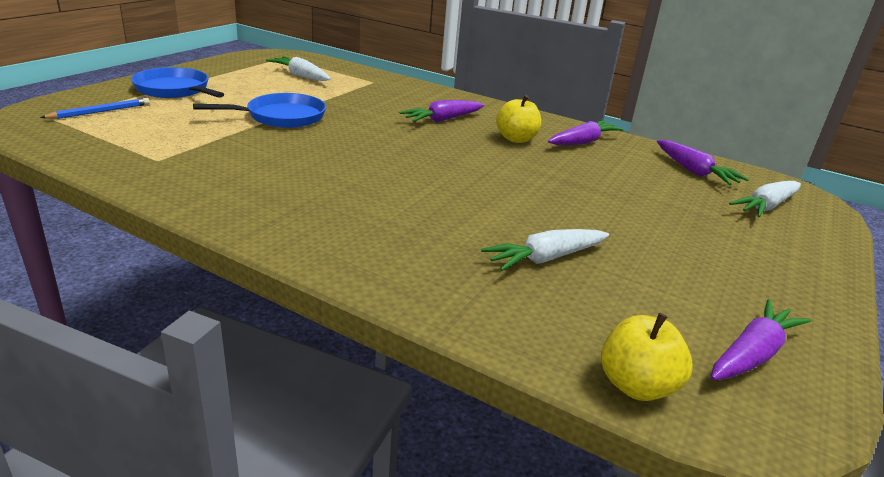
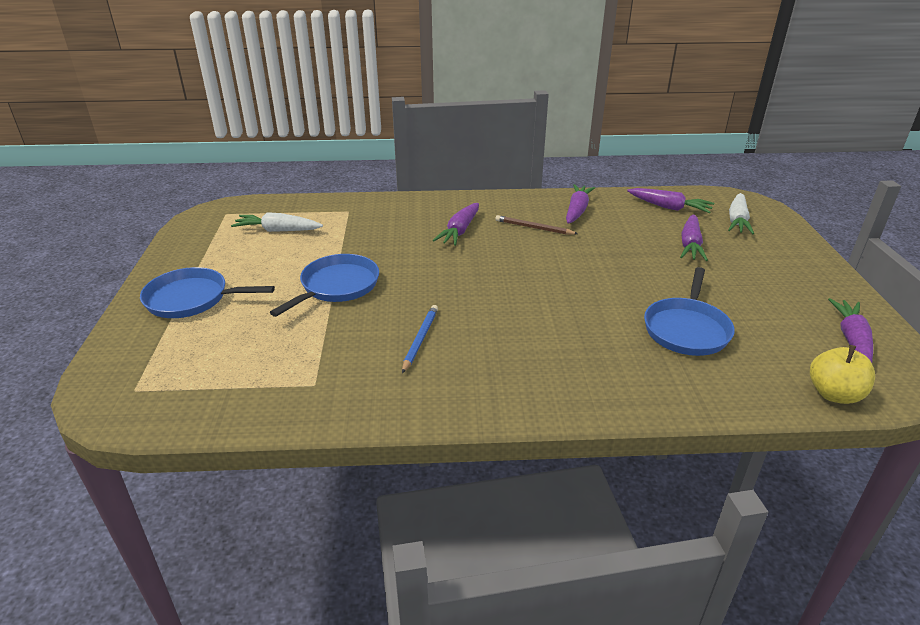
camera: 30 degrees left, 5 degrees up
(100, 112) = (167, 359): blue pencil -> blue pencil (420, 339)
(516, 139) = (534, 228): yellow apple -> brown pencil
(545, 258) = (686, 329): white carrot -> blue pan
(668, 204) = (690, 245): none -> purple carrot

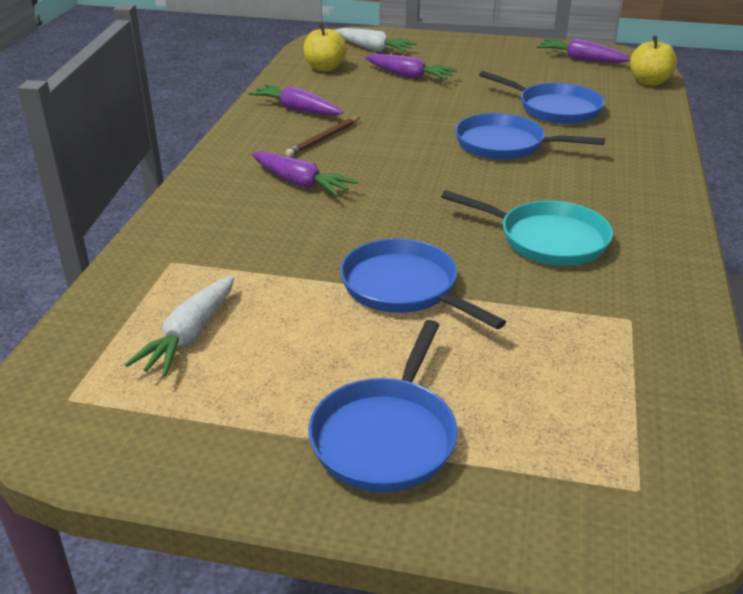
camera: 75 degrees left, 0 degrees up
(420, 339) = (547, 239): blue pencil -> turquoise pan
(580, 307) = (505, 145): none -> blue pan
(669, 207) = (325, 68): purple carrot -> yellow apple

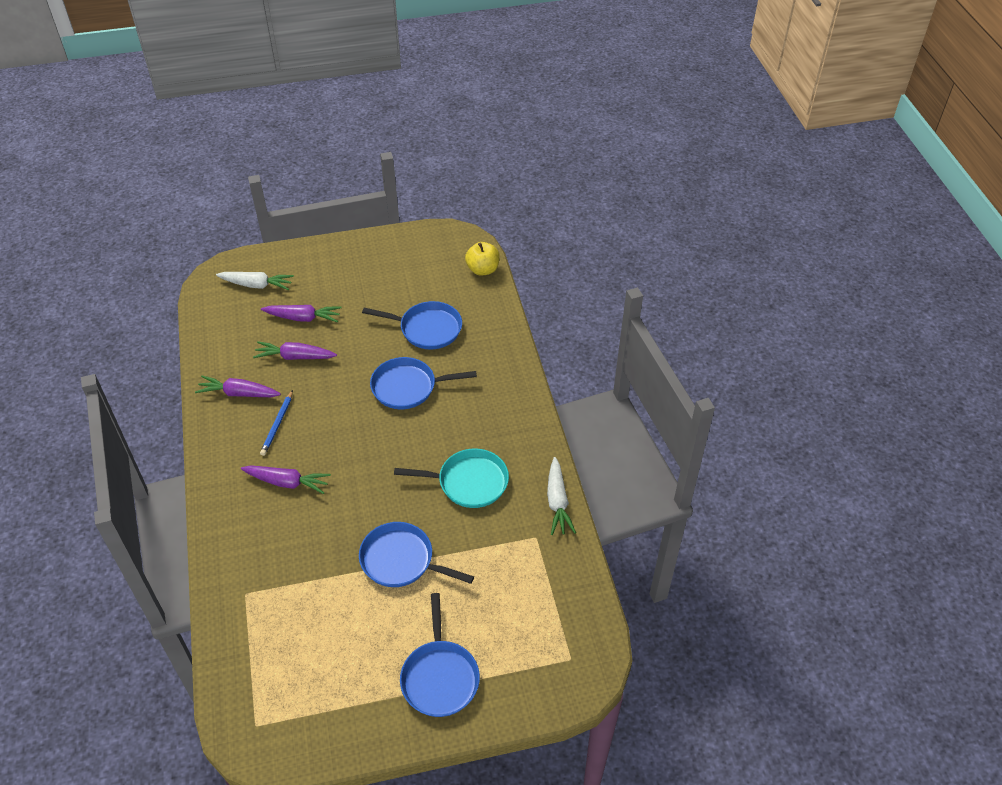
camera: 25 degrees left, 15 degrees up
(190, 335) = (295, 650): white carrot -> white carrot (557, 502)
(323, 139) = (277, 424): brown pencil -> blue pencil
(325, 68) = (231, 327): yellow apple -> none
(581, 59) = (425, 251): purple carrot -> purple carrot (295, 357)

